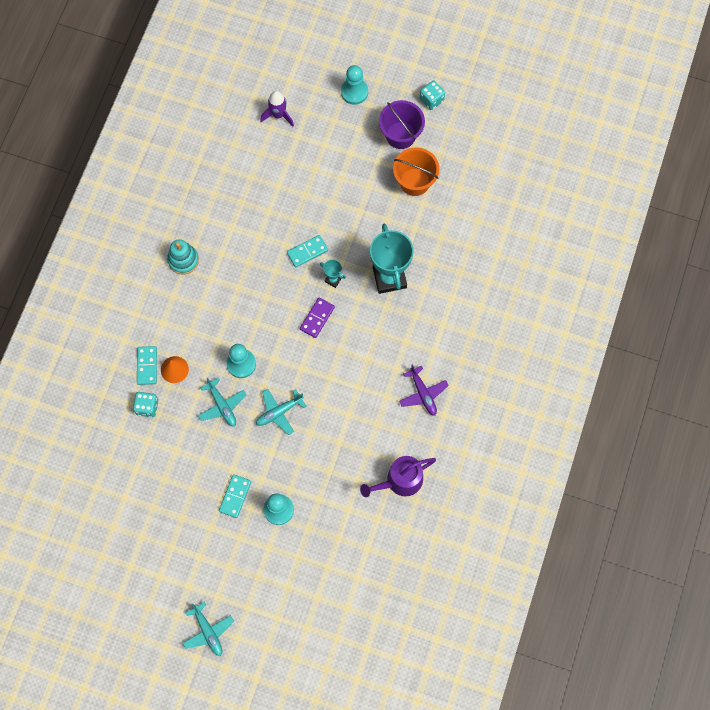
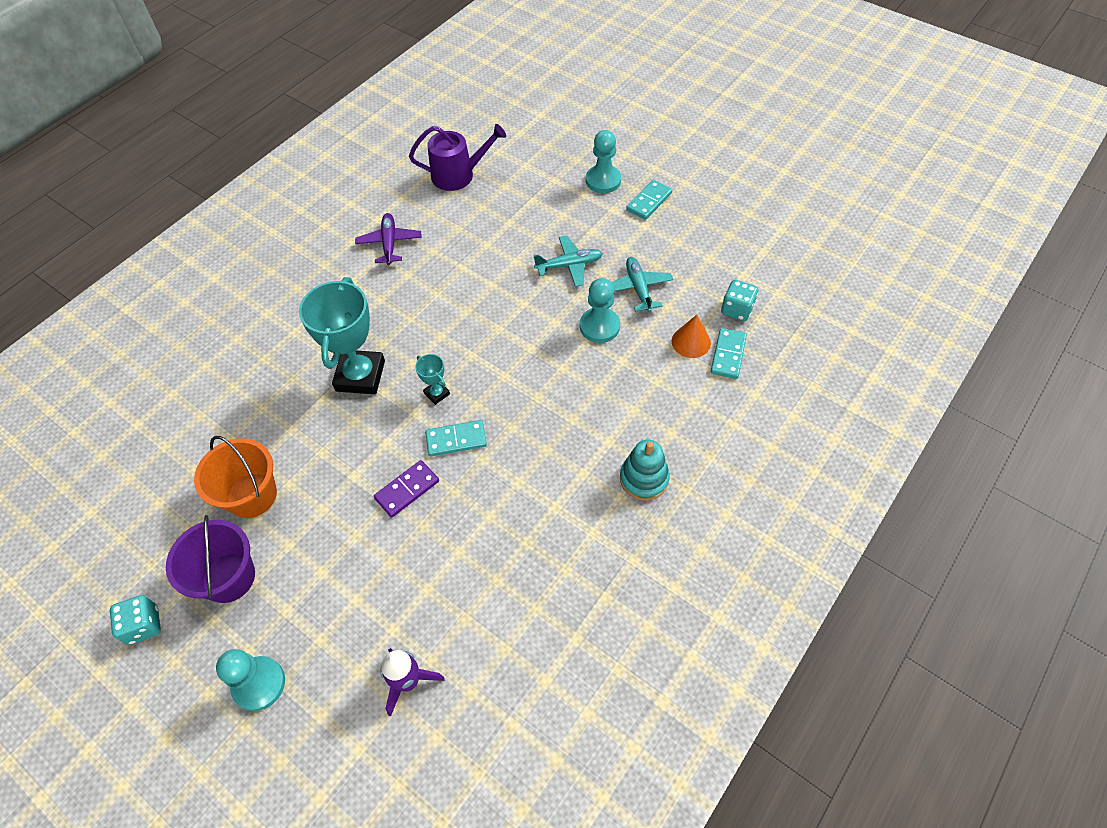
camera: 160 degrees left, 15 degrees down
(208, 631) = (709, 107): turquoise plane -> none
(317, 318) = (479, 353): purple domino -> purple domino (407, 490)

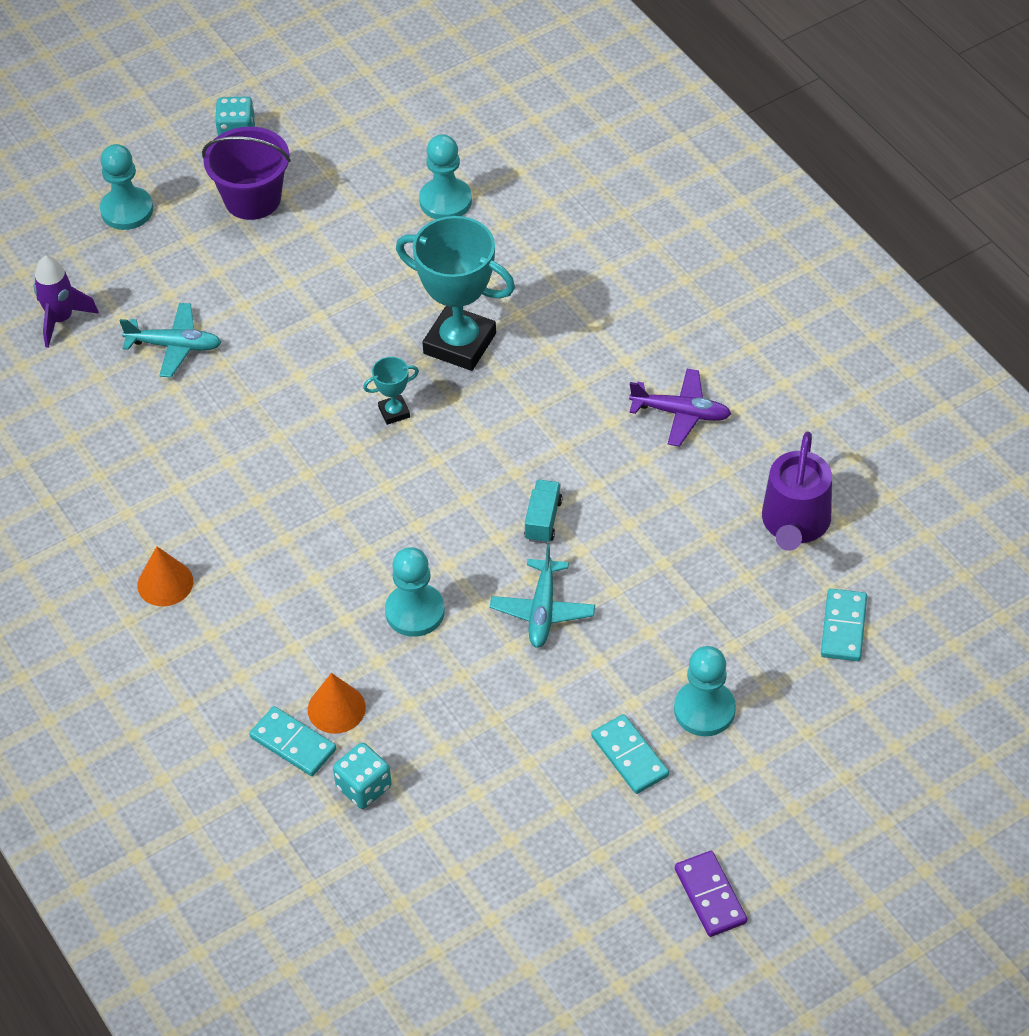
camera: 110 degrees right, 5 degrees down
(212, 432) = (445, 201): none -> turquoise pawn
(252, 495) = (341, 226): orange bucket -> none
(407, 490) = (274, 358): purple domino -> purple domino (710, 896)
(456, 439) = (317, 416): turquoise domino -> turquoise domino (843, 627)
(500, 285) = (543, 520): none -> turquoise truck
(638, 288) = (460, 680): turquoise plane -> turquoise plane (175, 346)
(644, 479) = (165, 583): turquoise stacking toy -> orange cone

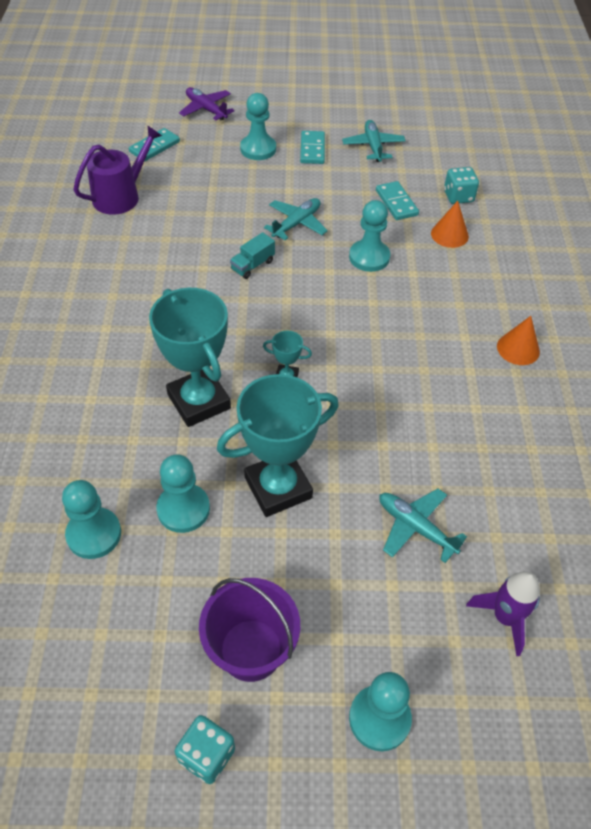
camera: 150 degrees left, 0 degrees up
(293, 743) = (485, 231): turquoise domino -> turquoise domino (396, 203)
(321, 312) = (278, 488): none -> turquoise trophy
(389, 255) = (183, 509): none -> turquoise pawn
(549, 818) = (373, 146): none -> turquoise plane
(681, 413) = (111, 279): purple plane -> purple plane (206, 109)
(710, 896) = (325, 94): purple domino -> none

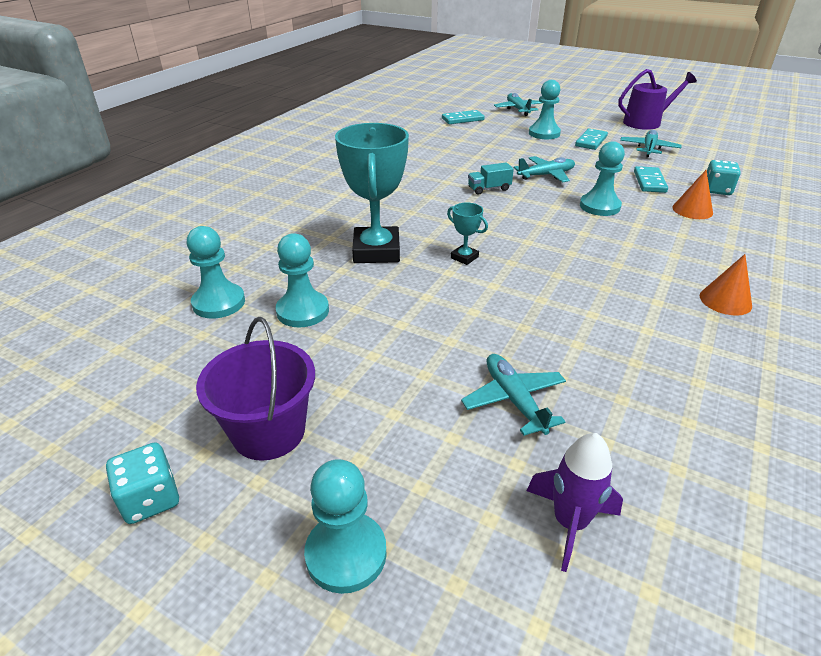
camera: 30 degrees right, 15 degrees down
(121, 196) = (416, 136): purple watering can -> purple watering can (646, 122)
(206, 109) = (518, 109): purple plane -> turquoise plane
(278, 488) = (397, 324): turquoise trophy -> none

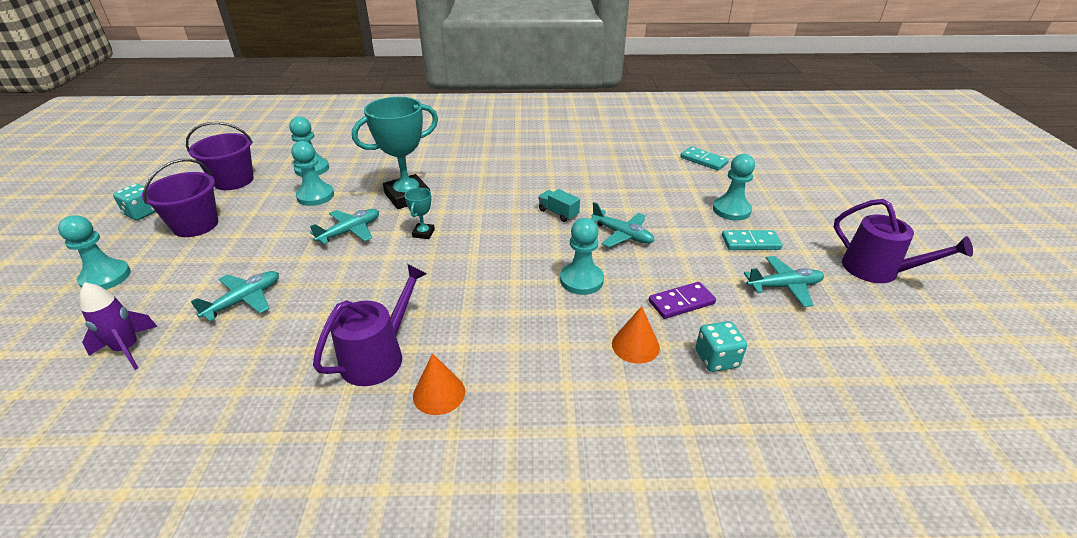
camera: 60 degrees right, 0 degrees up
(161, 378) = (233, 181): none -> purple bucket
(518, 109) = (778, 180): turquoise plane -> turquoise plane (350, 231)
(649, 182) = (681, 302): turquoise domino -> purple domino
(663, 322) = (378, 356): none -> purple watering can

